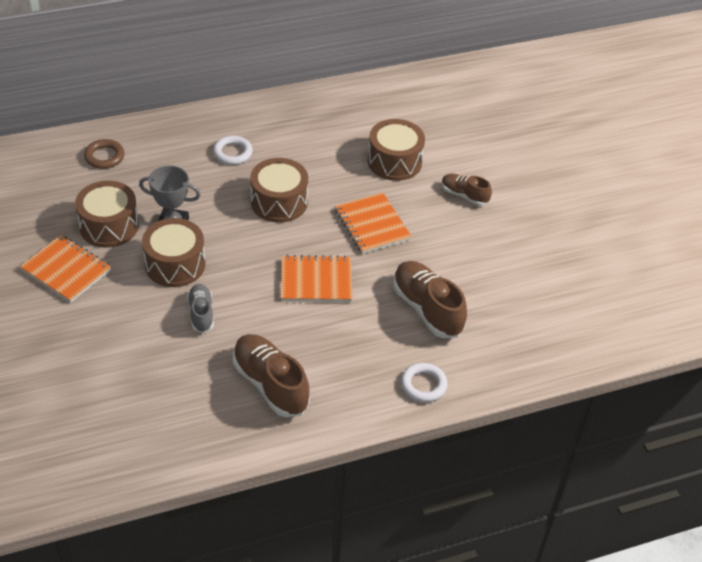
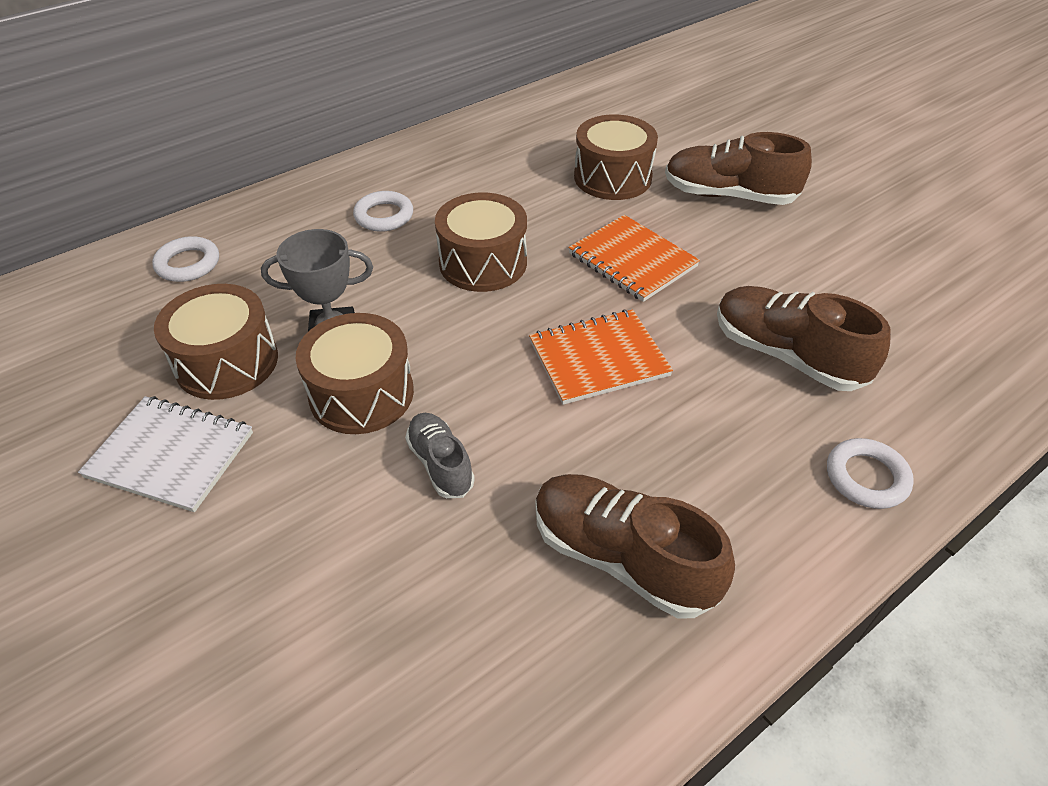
camera: 15 degrees left, 0 degrees up
(66, 270) = (171, 455): orange notebook -> white notebook
(104, 157) = (188, 264): brown ring -> white ring
(464, 195) = (729, 195): brown shoe -> brown shoe, size x1.73

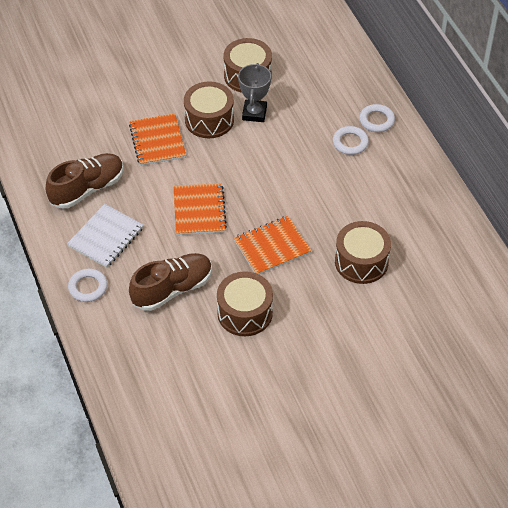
camera: 105 degrees right, 5 degrees up
(171, 455) = (197, 58): white notebook -> white notebook (106, 237)
(188, 264) = (329, 62): white ring -> white ring (376, 120)
(440, 464) = (157, 141): grey shoe -> orange notebook
(483, 263) = (292, 179): brown drum -> brown drum (245, 313)
(729, 195) = (322, 318): brown shoe -> none

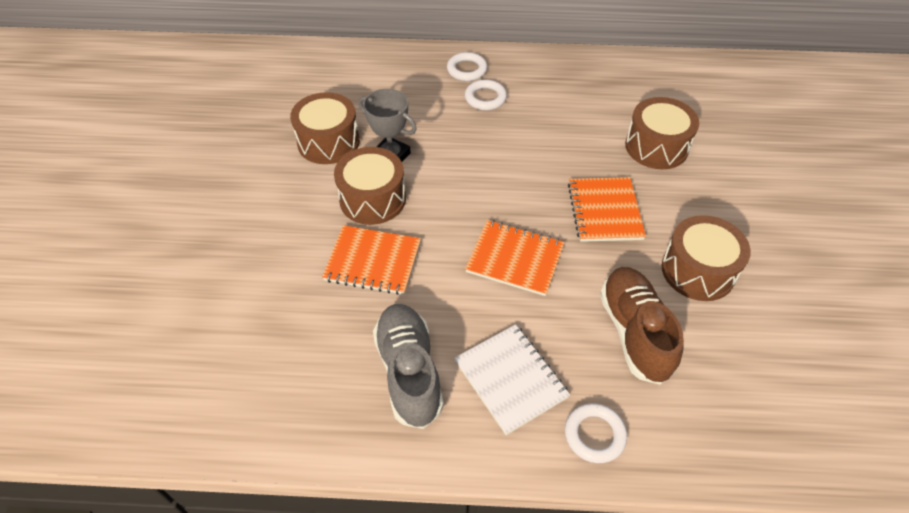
camera: 65 degrees left, 0 degrees up
(87, 189) = (409, 372): brown shoe -> grey shoe

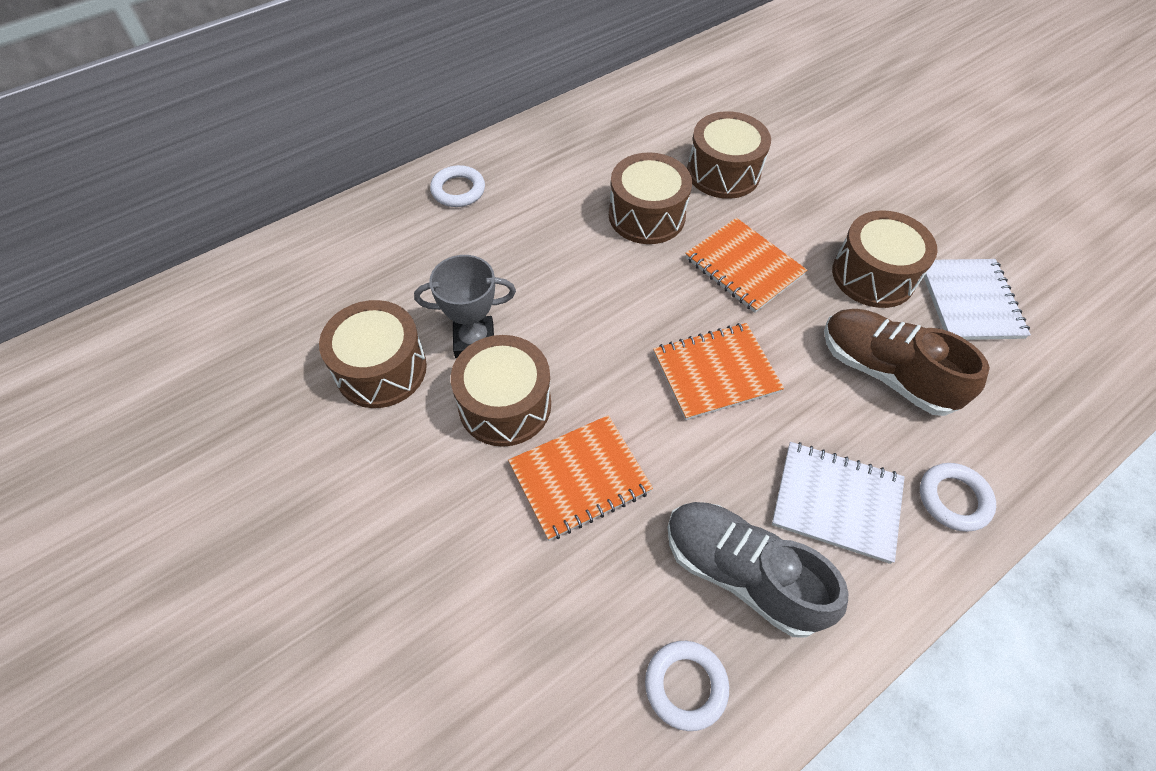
camera: 40 degrees left, 5 degrees up
(485, 98) = (511, 212): white ring -> white ring (685, 685)
(571, 145) = (646, 215): none -> brown drum
(760, 332) = (970, 301): none -> white notebook

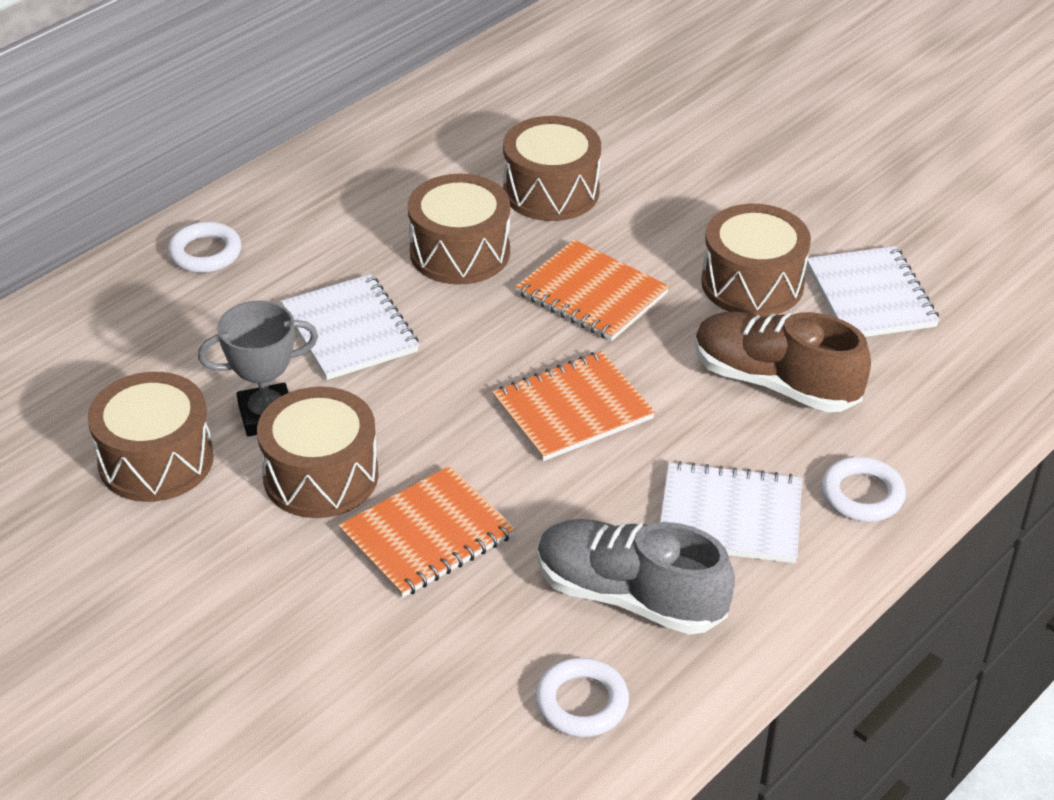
camera: 10 degrees left, 15 degrees down
(552, 272) = (350, 330): none -> white notebook

